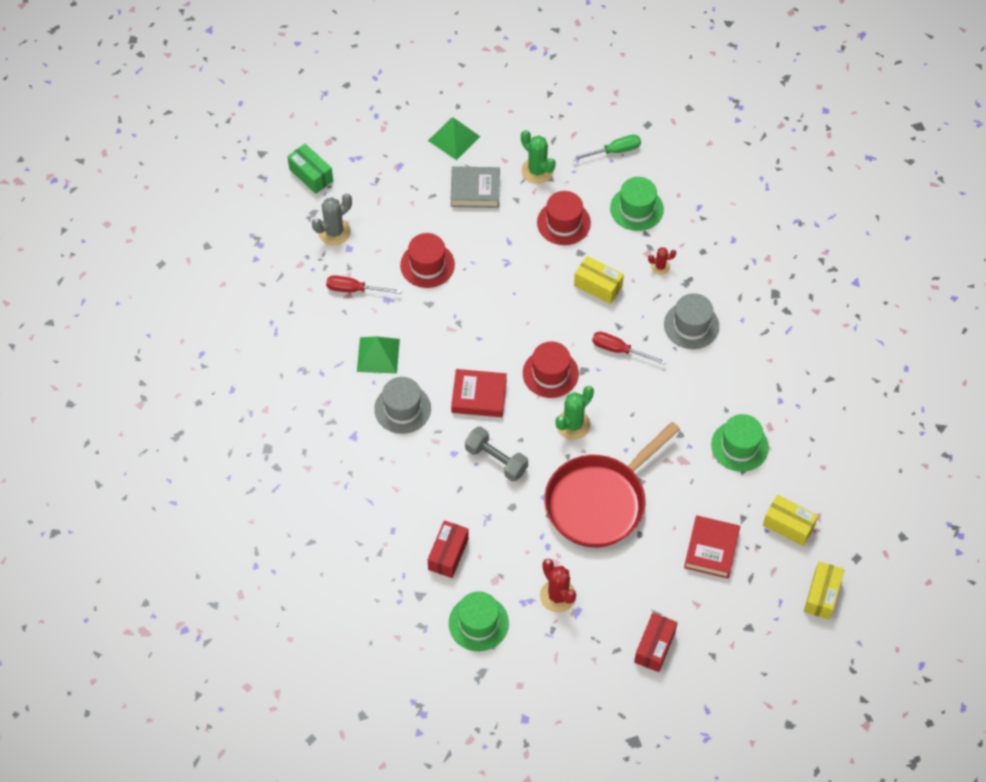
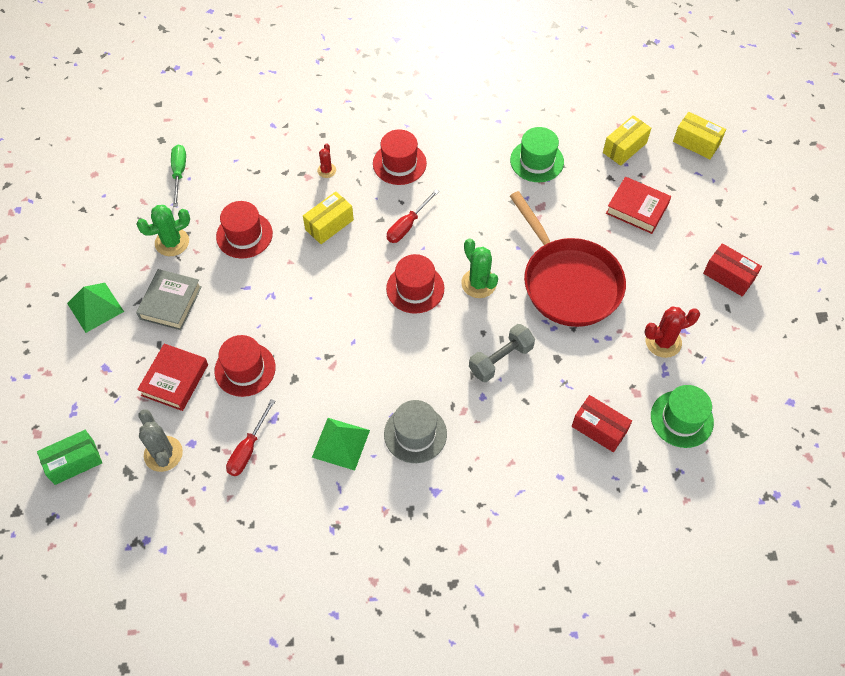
camera: 75 degrees left, 0 degrees up
(479, 396) = (422, 357): red book -> red book (174, 380)
(636, 208) = (254, 172): green hat -> none
(691, 325) = (399, 163): grey hat -> red hat

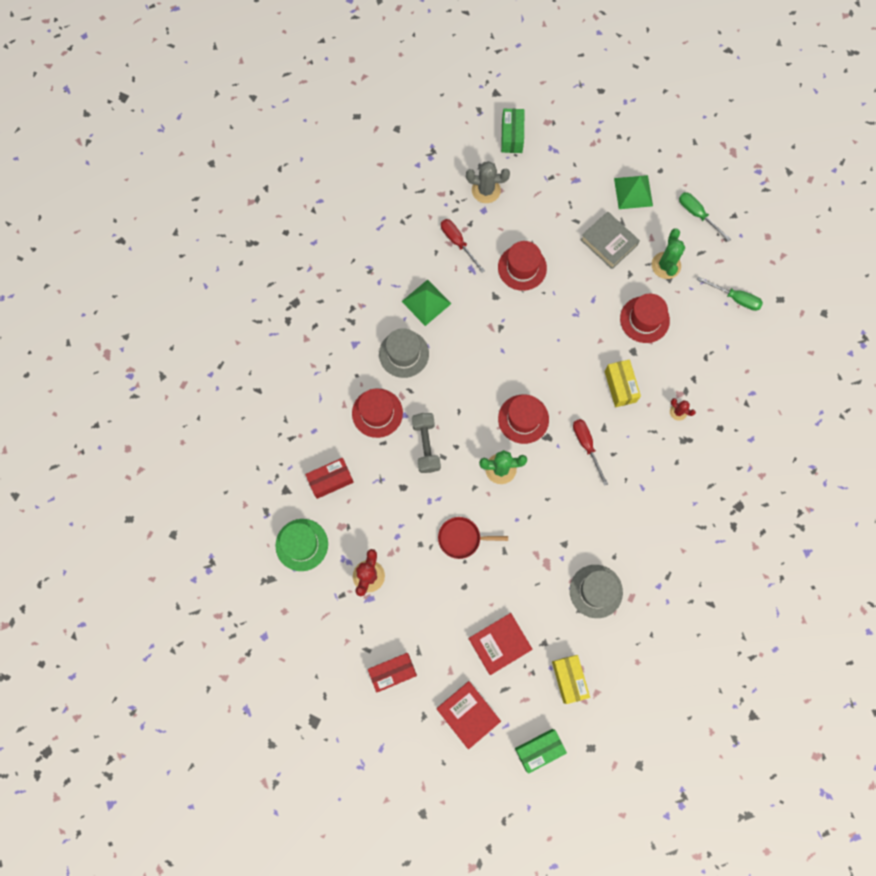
camera: 120 degrees right, 15 degrees up
(96, 240) = (697, 214): none -> green screwdriver
(174, 380) = (540, 219): red book -> red book (468, 714)
(399, 163) = (654, 474): red hat -> red hat (377, 413)
(537, 161) = (596, 591): green hat -> grey hat
(568, 282) = (462, 538): red pan -> red pan, size x0.46
(696, 143) = (539, 749): yellow box -> green box

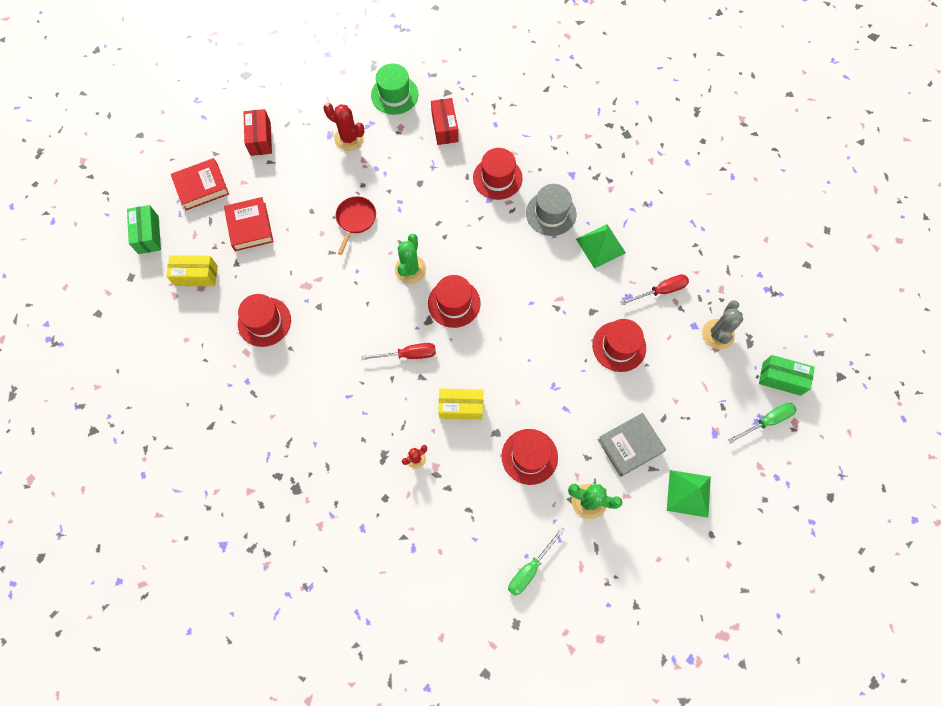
camera: 105 degrees right, 5 degrees down
(426, 445) = (453, 211): grey dumbbell -> none
(596, 591) = (264, 322): grey hat -> red hat
(697, 214) = (645, 560): green screwdriver -> green screwdriver (767, 421)

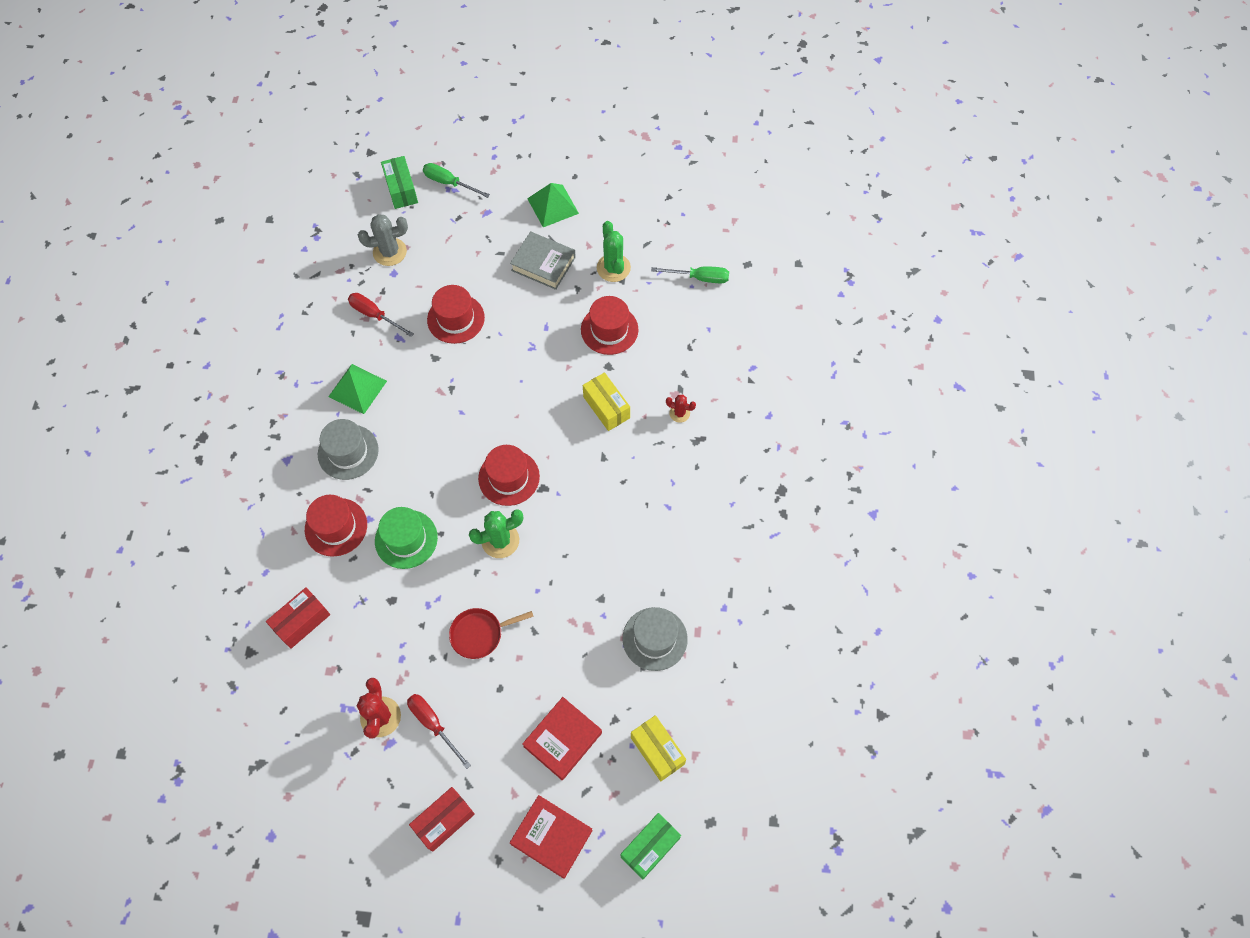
camera: 125 degrees left, 5 degrees down
(264, 322) = (655, 639): red hat -> grey hat
(394, 95) = (287, 709): green hat -> green hat (406, 539)
(408, 355) = (590, 482): red screwdriver -> red screwdriver (433, 724)

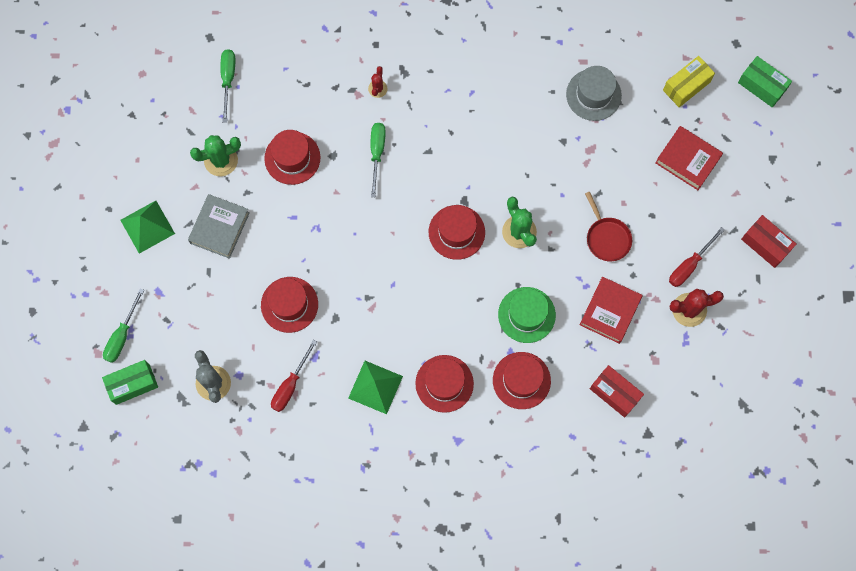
camera: 95 degrees left, 10 degrees up
(348, 452) = (444, 383): grey hat -> red hat
(551, 837) = (765, 160): red book -> red book (610, 311)
(606, 407) = (377, 153): yellow box -> green screwdriver

